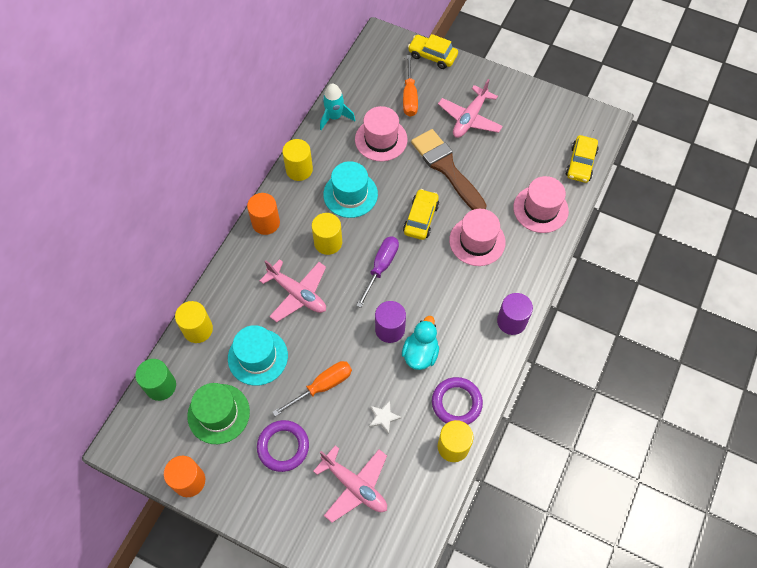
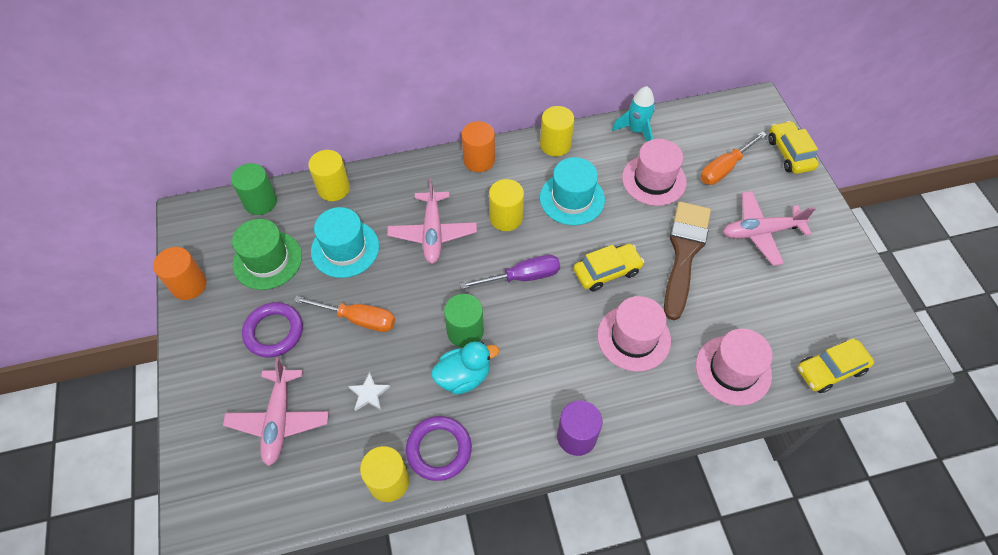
camera: 50 degrees right, 5 degrees down
(390, 329) = (465, 331): purple cylinder -> green cylinder

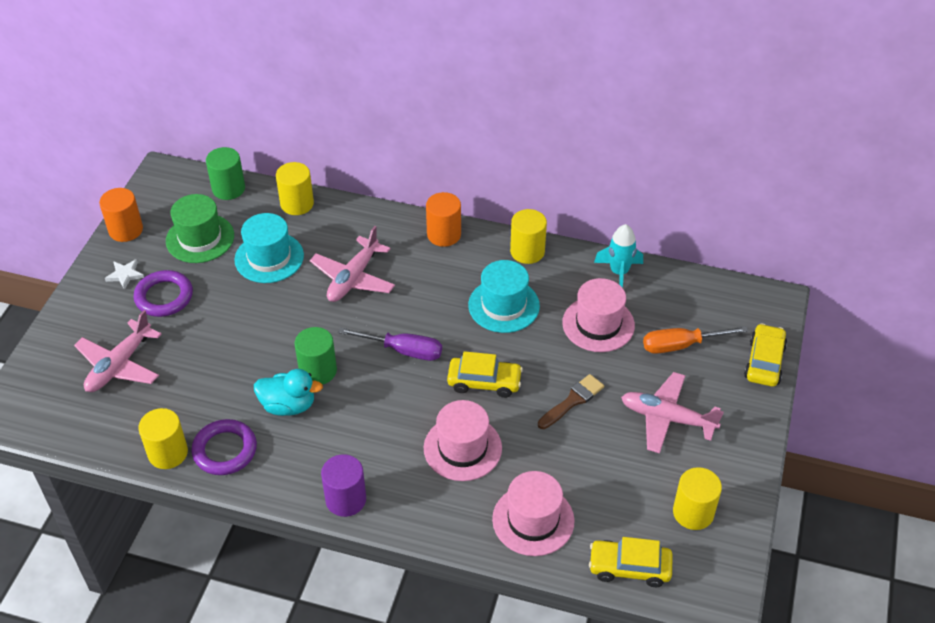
camera: 30 degrees right, 10 degrees down
(358, 319) = (237, 318): orange screwdriver -> none
(369, 393) = (202, 380): white star -> white star (125, 275)
(506, 218) = (428, 295): yellow cylinder -> yellow cylinder (693, 512)
(684, 253) = (572, 401): brown brush -> brown brush, size x0.55

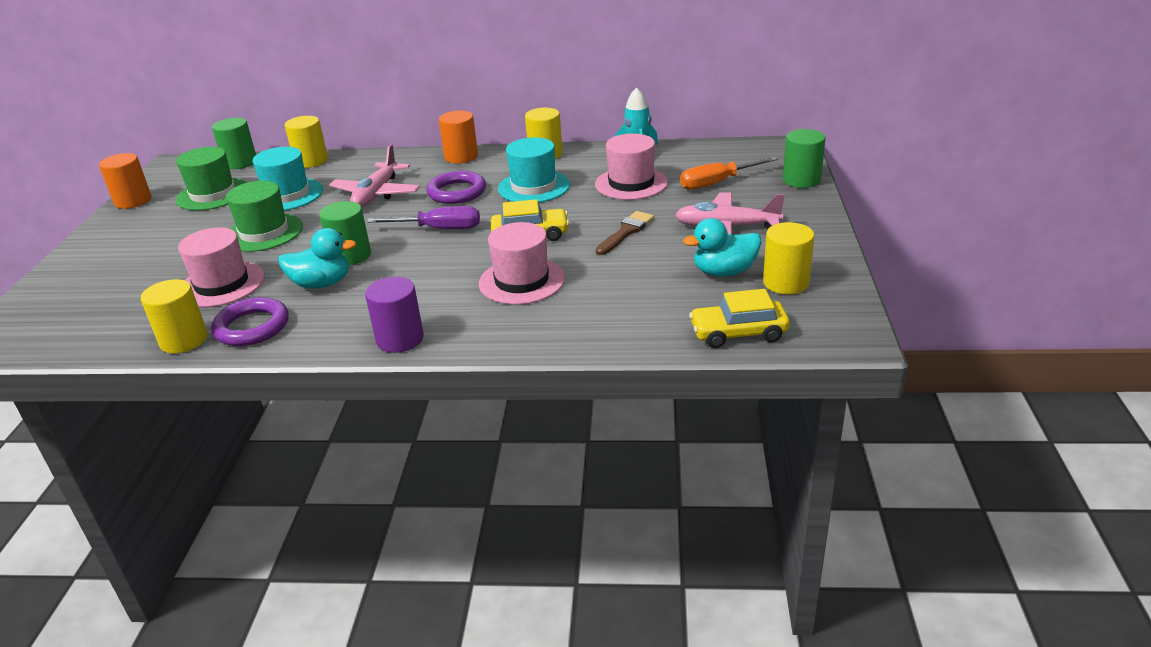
camera: 10 degrees left, 15 degrees down
(119, 365) = (125, 287): pink plane -> none
(125, 275) = (132, 228): white star -> none
(164, 297) = (175, 235): purple ring -> purple ring (457, 192)
(244, 314) = (264, 232): none -> green hat
(533, 520) = (617, 317): pink hat -> pink hat (222, 284)
(644, 483) = (724, 272): none -> turquoise duck
(764, 362) = (801, 180): yellow car -> green cylinder

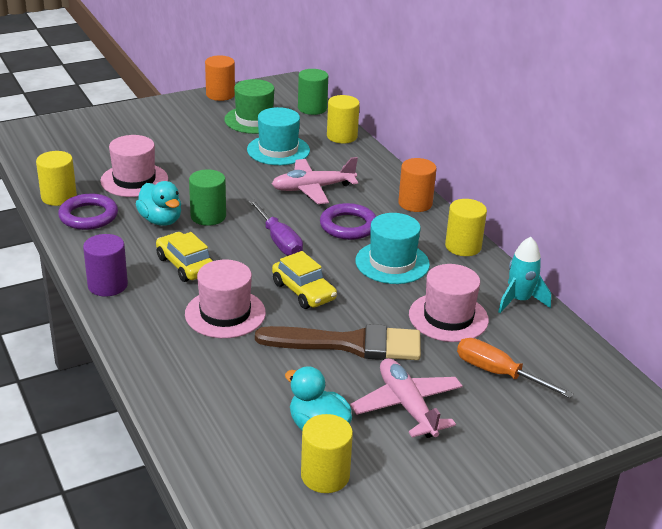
camera: 55 degrees right, 0 degrees up
(264, 232) = (215, 165): green hat -> none
(626, 232) = (349, 344): brown brush -> brown brush, size x1.82
(738, 333) = (216, 466): yellow car -> yellow car (185, 265)
(801, 180) = (559, 434): green cylinder -> none

